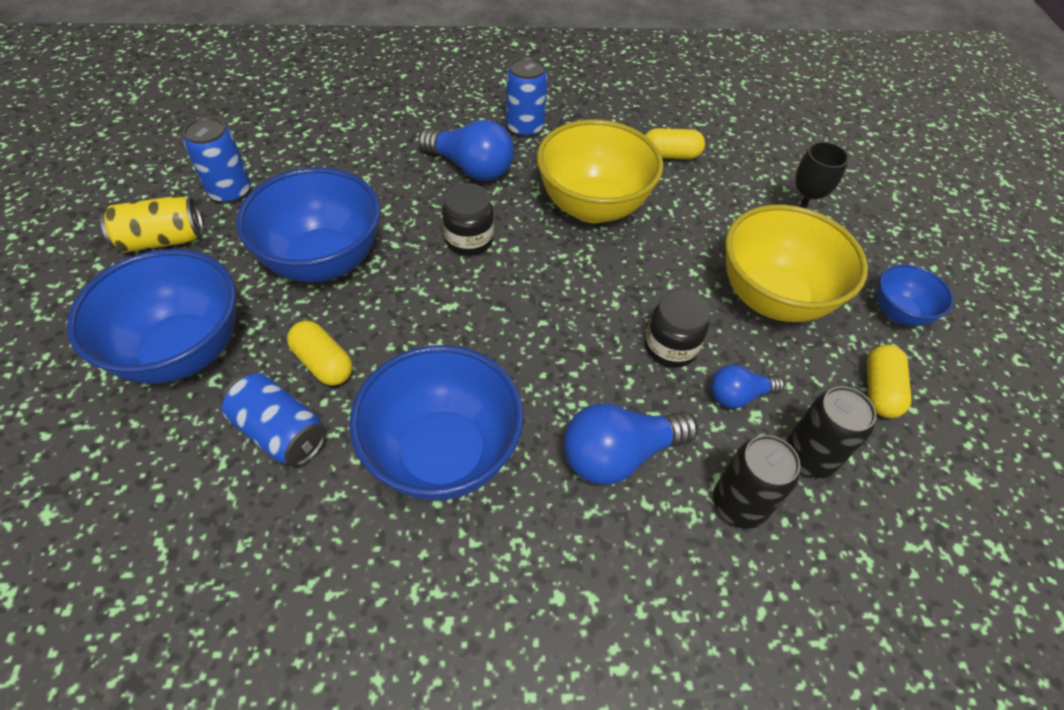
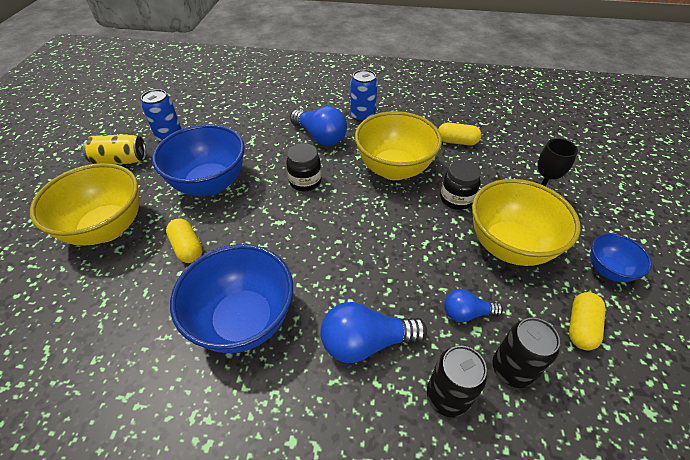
camera: 15 degrees right, 5 degrees down
(183, 351) = (107, 228): blue bowl -> yellow bowl
(280, 432) = (145, 288): blue can -> none
(670, 347) = (424, 271): black jar -> black jar (456, 199)

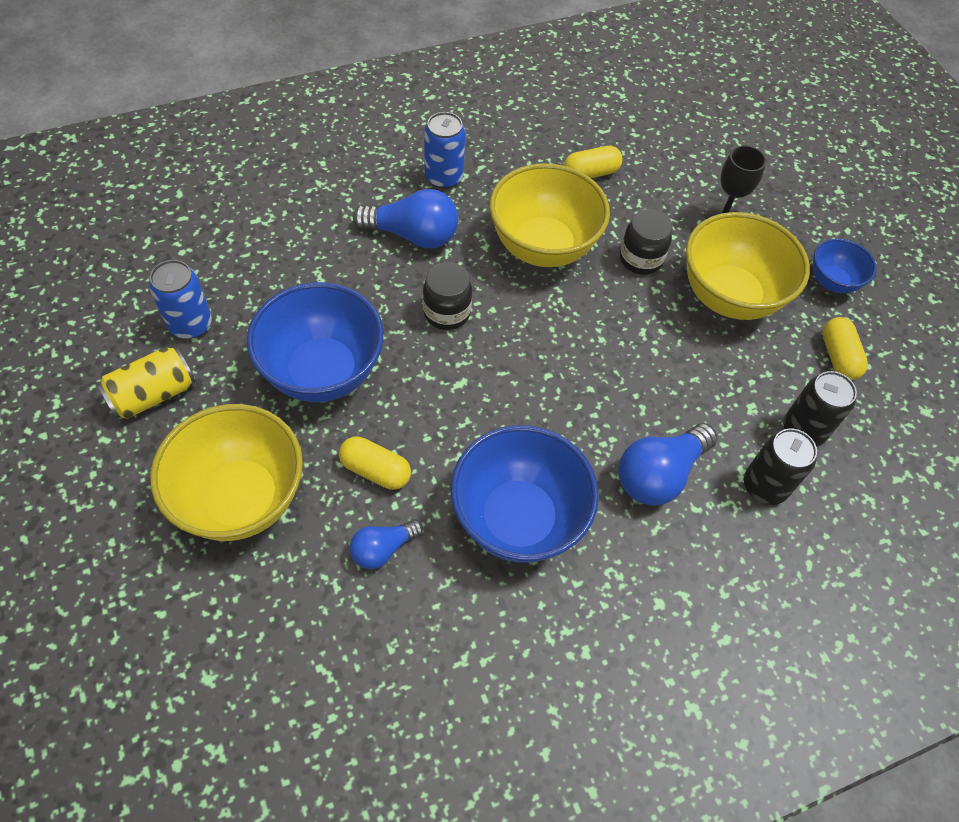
camera: 35 degrees left, 10 degrees up
(466, 313) = (732, 394): blue light bulb -> blue light bulb (383, 549)

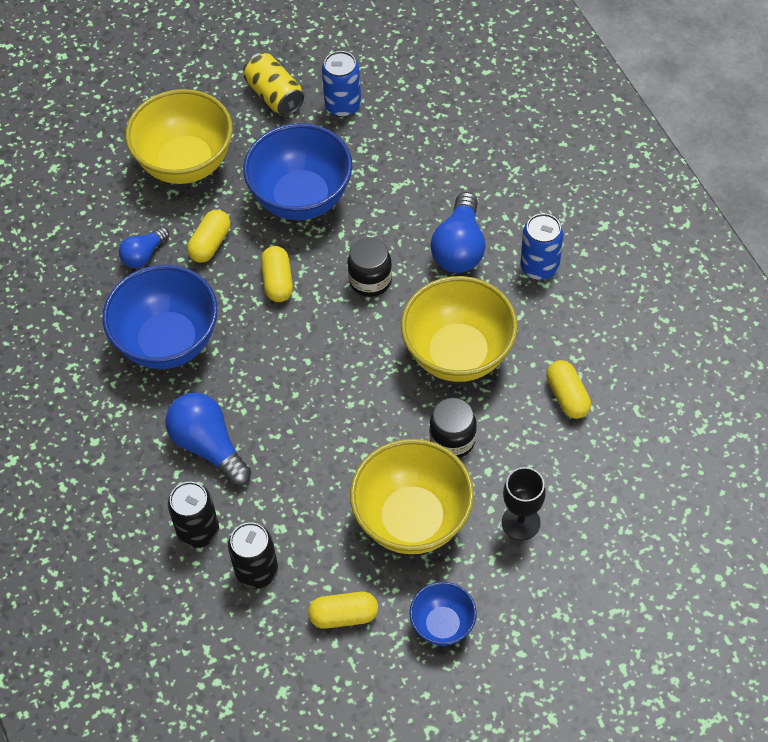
camera: 95 degrees right, 0 degrees up
(383, 549) = (144, 255): blue light bulb -> blue light bulb turned 105 degrees counterclockwise
(439, 400) = (278, 281): none -> yellow capsule

